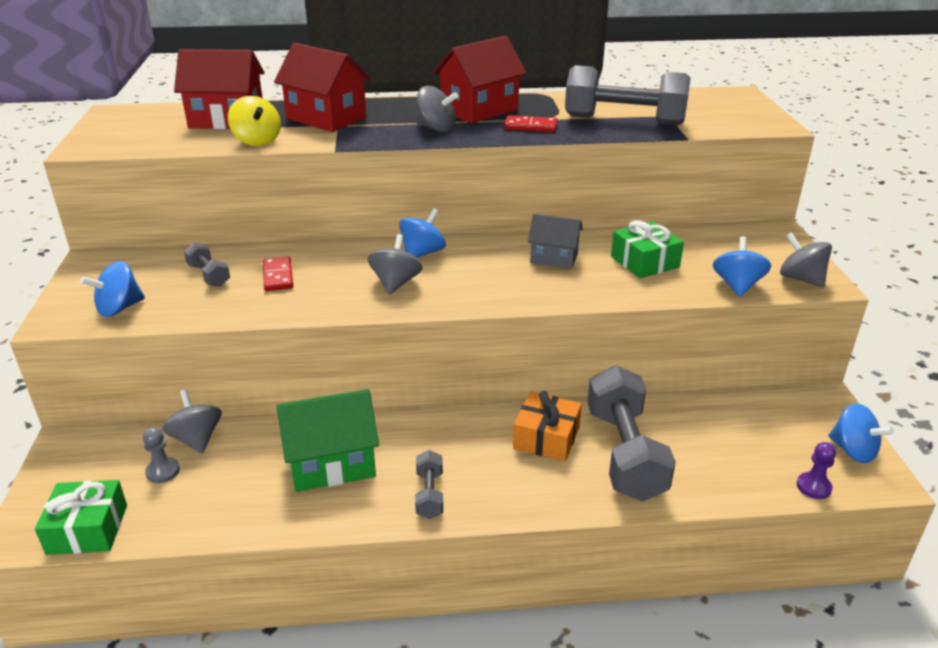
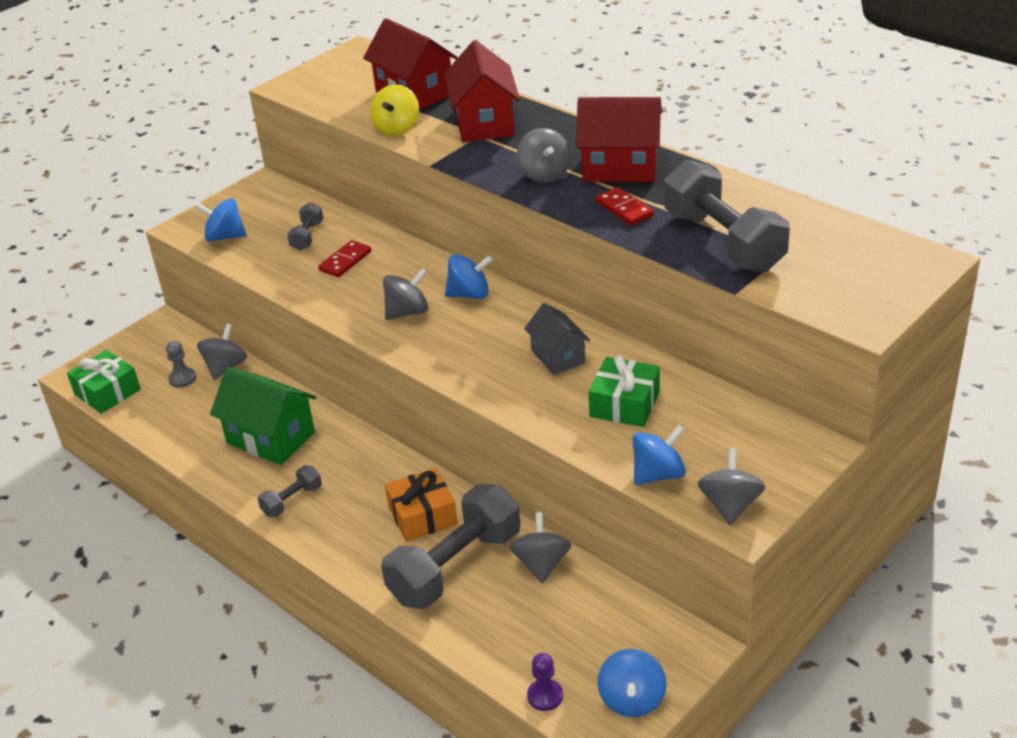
camera: 50 degrees right, 5 degrees up
(671, 414) = (541, 564): none -> grey spinning top

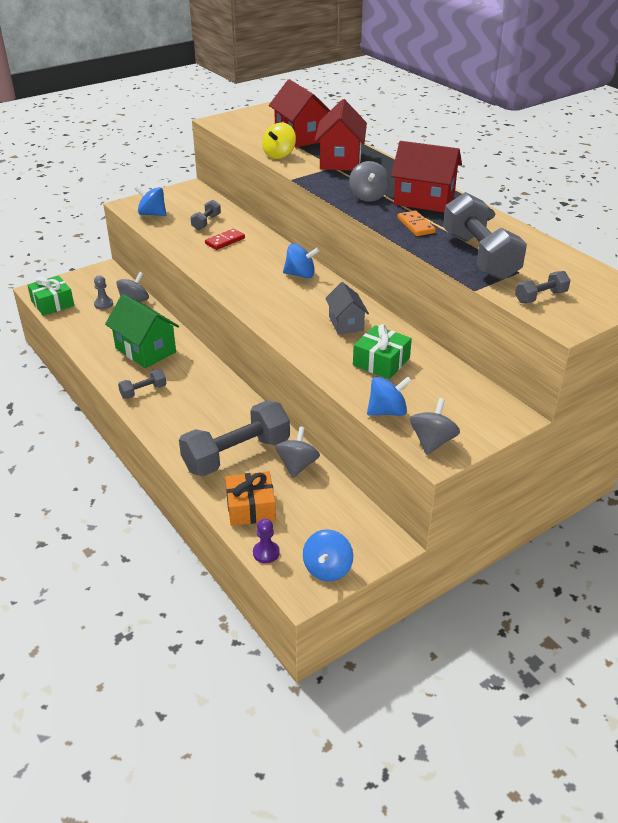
camera: 10 degrees right, 0 degrees up
(407, 312) = (253, 278): grey spinning top -> none
(422, 515) = (227, 418): orange gift -> orange gift (251, 507)
(624, 209) = (416, 225): red domino -> orange domino
(820, 288) = (540, 297): none -> grey dumbbell

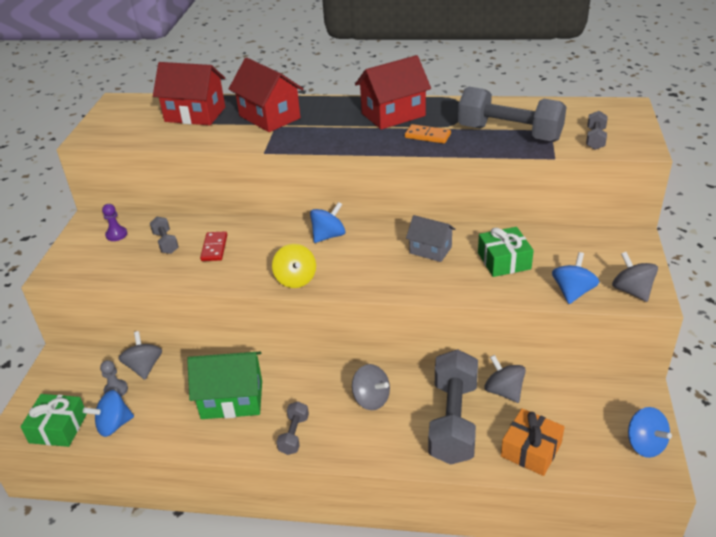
camera: 45 degrees left, 0 degrees up
(152, 214) = (97, 266): blue spinning top -> blue spinning top (114, 425)
(266, 553) = (596, 472): purple pawn -> purple pawn (116, 234)
(279, 155) = (210, 138): yellow spinning top -> yellow spinning top (295, 279)
(368, 196) = (350, 133): grey spinning top -> grey spinning top (371, 399)

